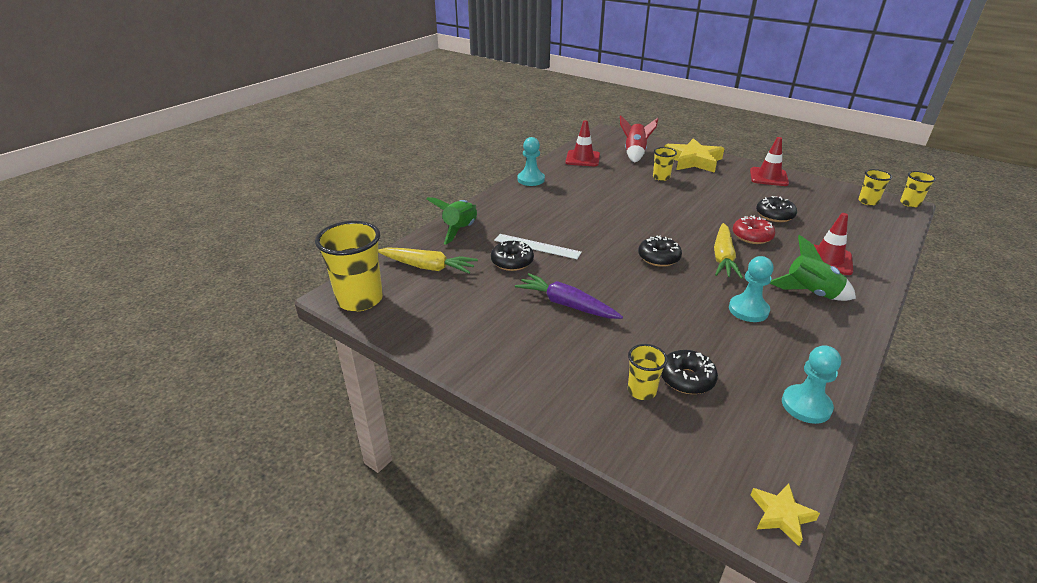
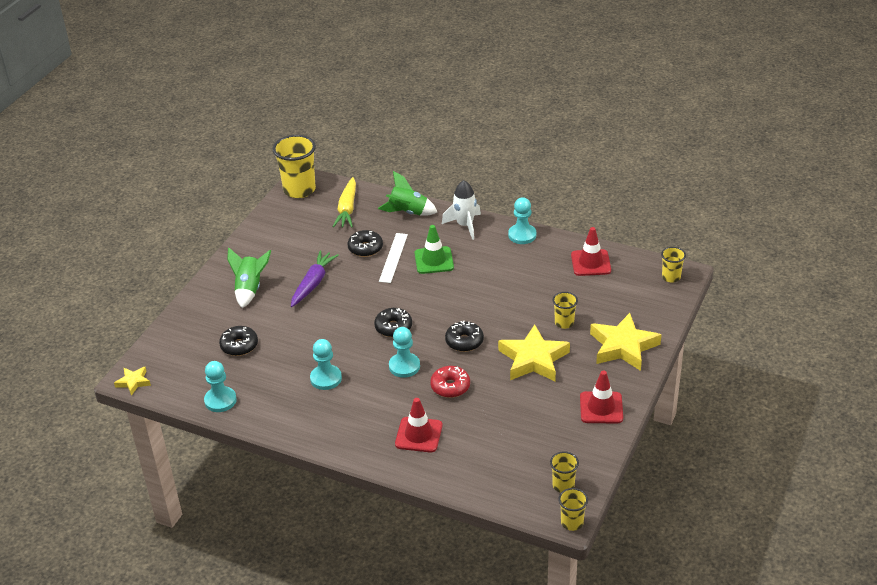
camera: 80 degrees right, 5 degrees up
(501, 203) = (464, 225): none -> white rocket
(551, 224) = (434, 260): none -> green traffic cone
(635, 153) = (623, 300): red rocket -> none
(641, 391) = (225, 326): yellow cup -> yellow cup (671, 277)
(709, 195) = (533, 359): none -> yellow star
(723, 257) = (404, 366): yellow carrot -> turquoise pawn
(774, 215) = (501, 406): black donut -> black donut (464, 341)
(810, 293) = (358, 417): green rocket -> green rocket (250, 289)

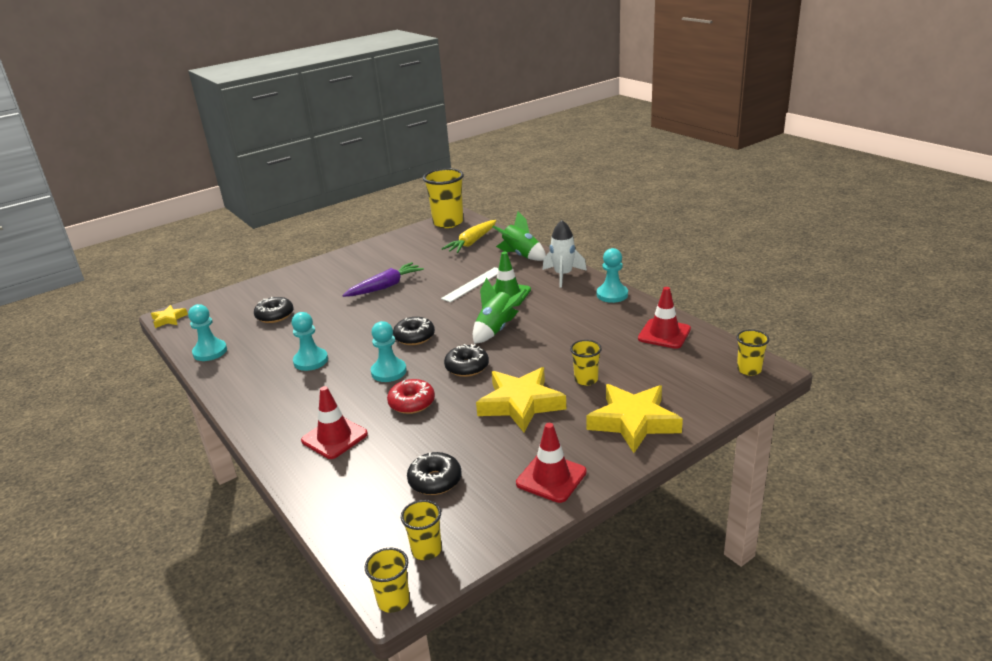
camera: 30 degrees right, 10 degrees down
(250, 289) = (332, 278): green rocket -> green rocket (496, 330)
(365, 248) = (456, 272): black donut -> black donut (435, 480)

